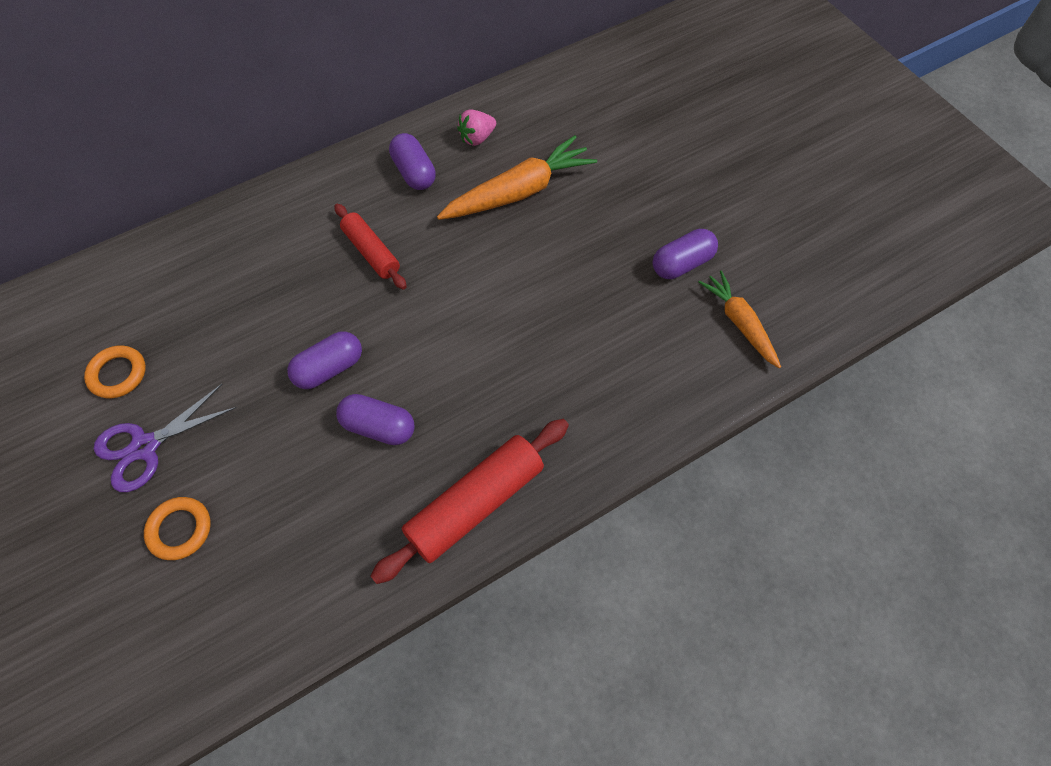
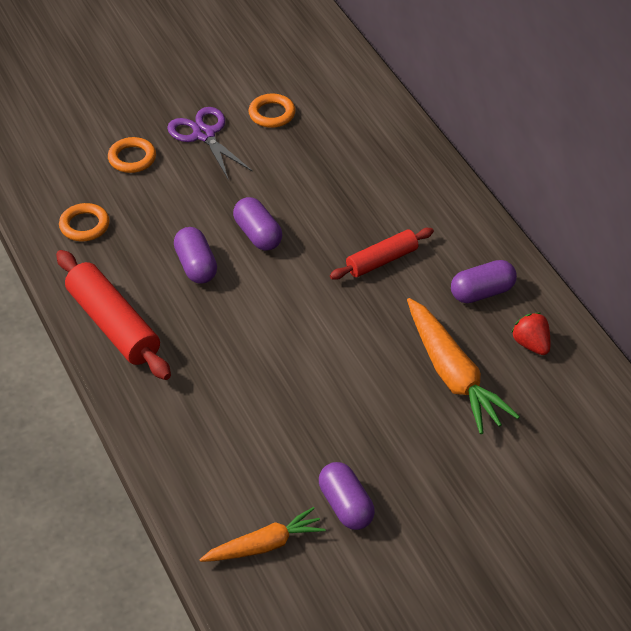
camera: 95 degrees right, 15 degrees down
(305, 569) = (84, 225): none -> orange ring
(378, 427) = (196, 266): purple capsule -> purple capsule turned 45 degrees counterclockwise
(477, 138) = (531, 344): pink strawberry -> red strawberry

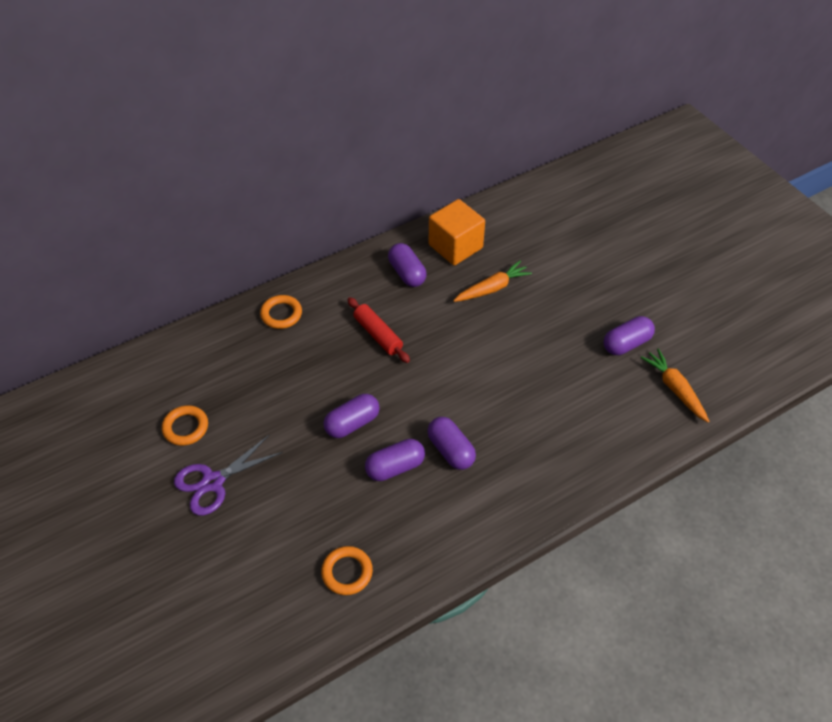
camera: 95 degrees left, 5 degrees up
(113, 325) = (476, 524): red rolling pin -> none
(132, 158) = (246, 543): orange ring -> orange ring (281, 314)
(209, 312) = (450, 450): none -> purple capsule
(453, 375) = (492, 288): orange carrot -> orange carrot, size x0.64
(531, 344) = (455, 246): red strawberry -> orange cube

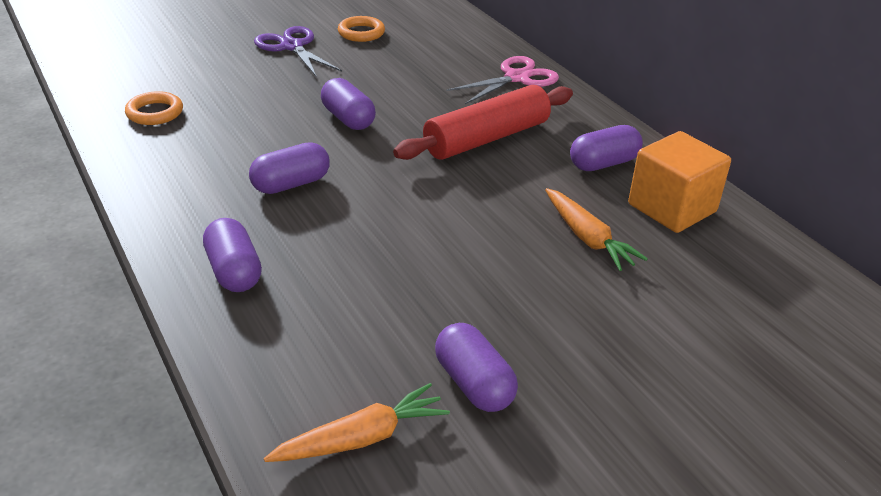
camera: 90 degrees right, 15 degrees down
(281, 314) = (517, 78): orange ring -> pink scissors
(378, 335) = (487, 138): red rolling pin -> red rolling pin, size x1.62
(395, 467) = (278, 144): purple capsule -> purple capsule (234, 271)

